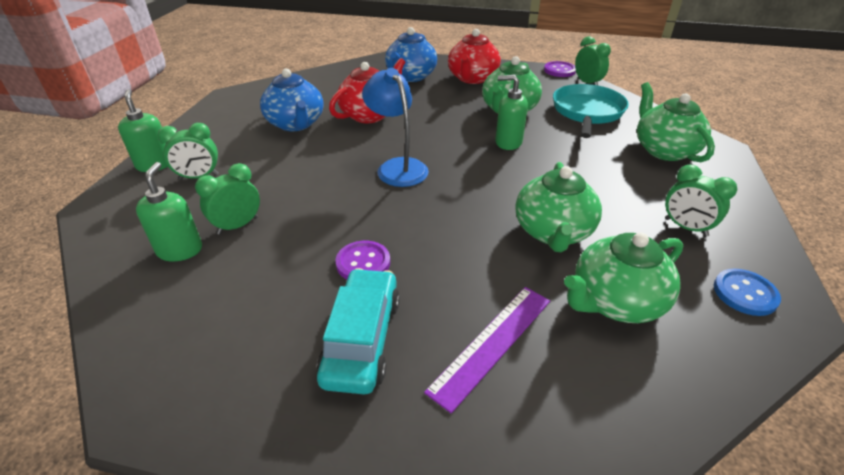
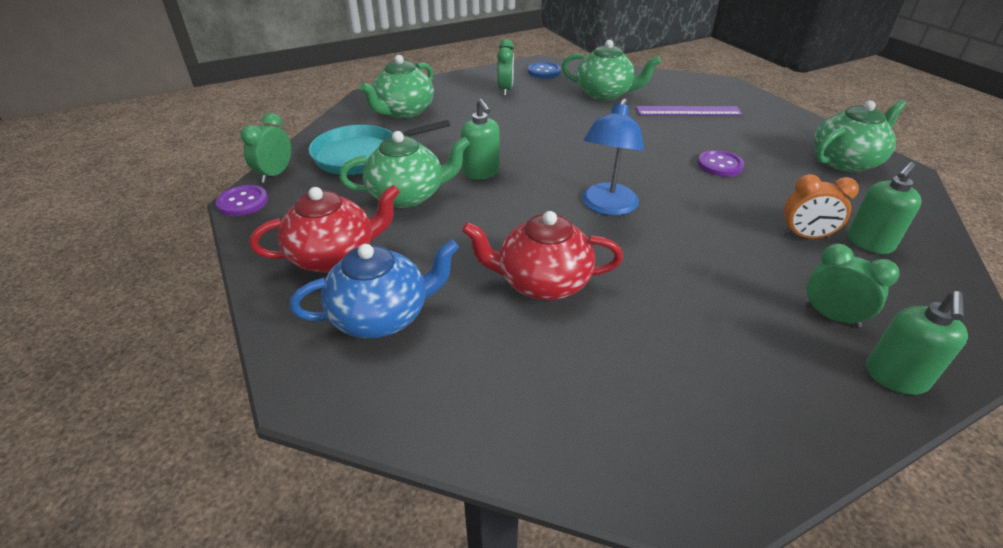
camera: 130 degrees left, 0 degrees up
(238, 225) = (805, 236): green clock -> orange clock
(296, 124) = (649, 330): blue teapot -> none
(362, 339) = (755, 140): turquoise car -> none
(553, 232) = (577, 121): green teapot -> green teapot (845, 162)

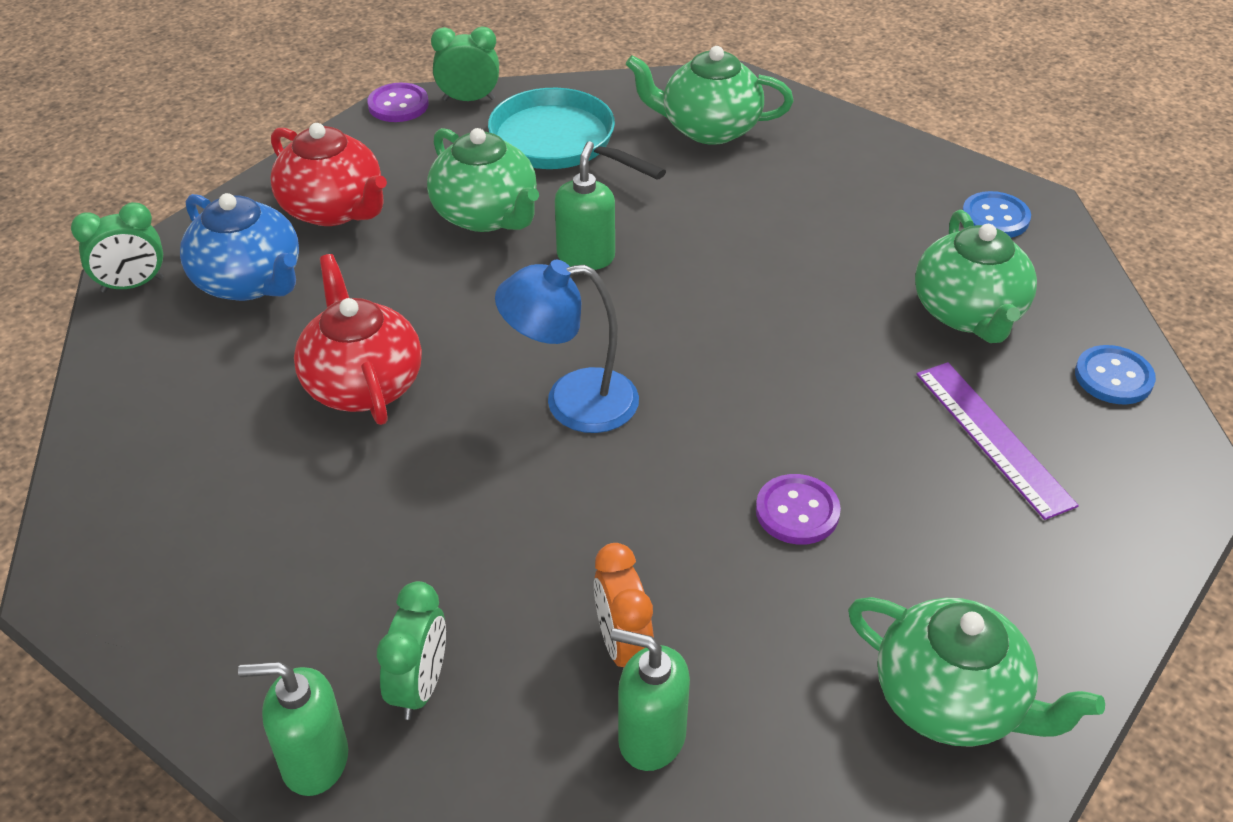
camera: 65 degrees right, 5 degrees up
(481, 172) = (586, 256): green soap dispenser -> green soap dispenser turned 150 degrees clockwise
(505, 90) = (873, 198): green clock -> green clock (132, 285)
(663, 80) = (1113, 377): none -> blue button

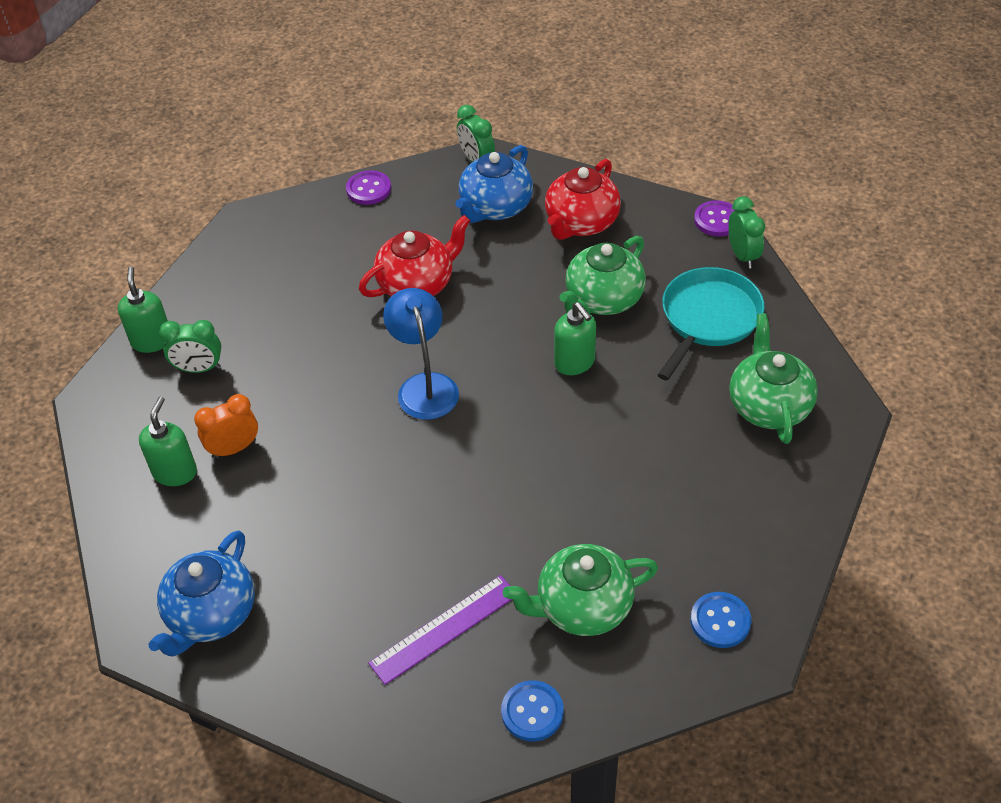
camera: 80 degrees right, 5 degrees up
(586, 256) = (575, 363): green soap dispenser -> green soap dispenser turned 60 degrees clockwise
(797, 511) = (351, 518): purple button -> purple button (368, 189)
(951, 701) = (211, 614): green teapot -> blue teapot

